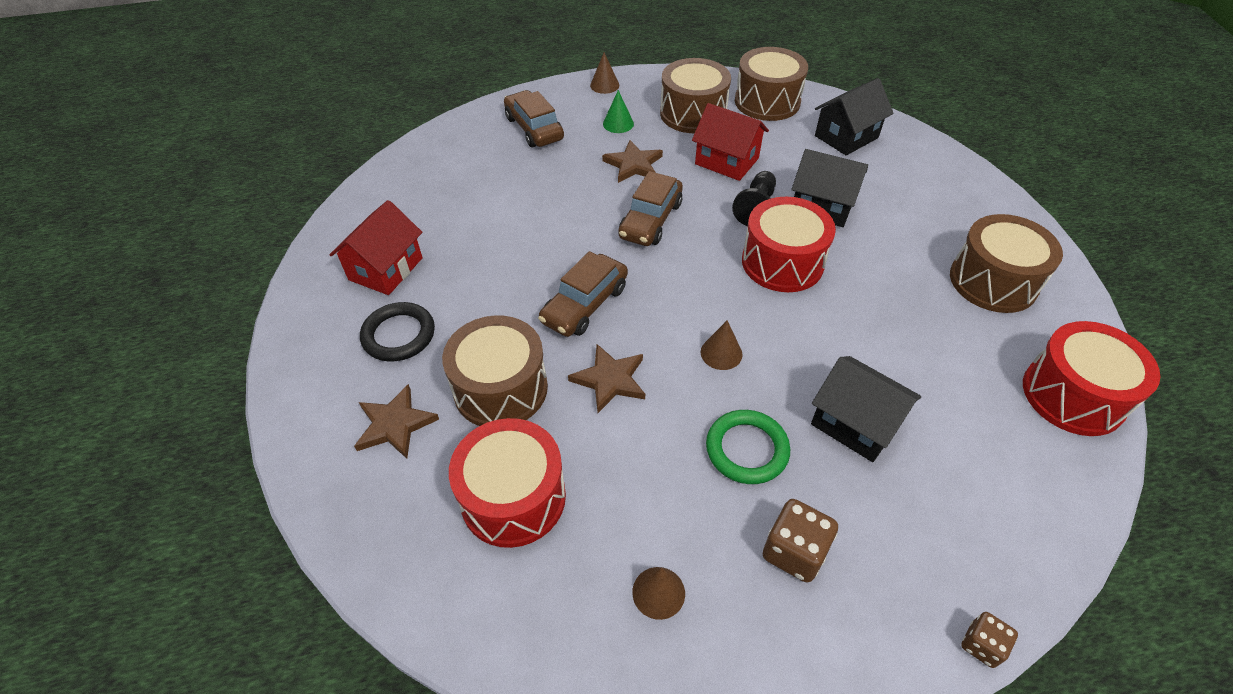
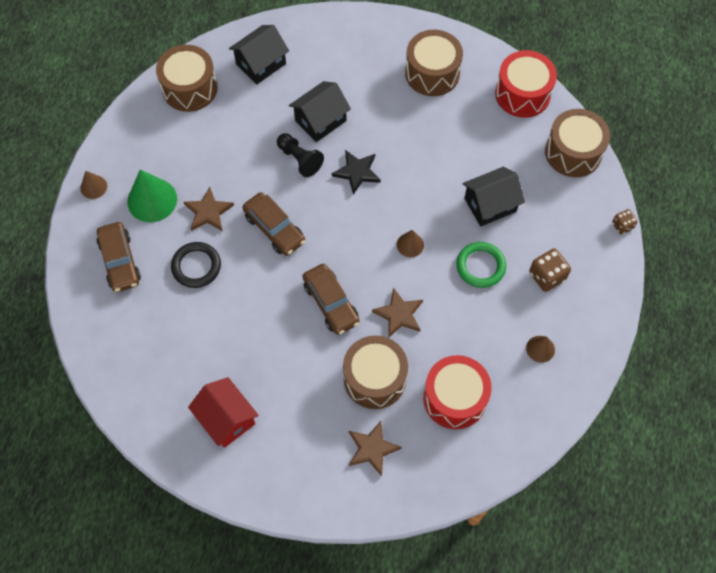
camera: 65 degrees left, 15 degrees up
(399, 335) = (297, 427): black ring -> black ring (196, 266)
(534, 128) = (120, 261): brown car -> brown car turned 105 degrees counterclockwise
(618, 124) = (152, 200): green cone -> green cone, size x1.85
(693, 113) = (172, 144): brown drum -> brown drum (573, 152)
(727, 161) = (241, 151): red house -> none
(782, 262) = (357, 172): red drum -> black star
(846, 137) = (261, 64): black house -> black house turned 60 degrees clockwise

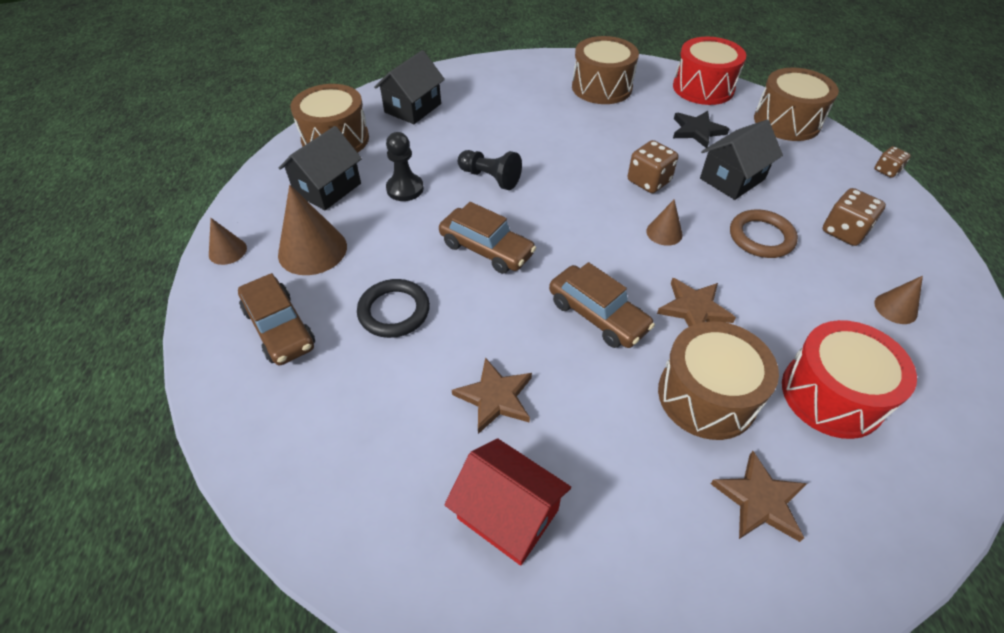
camera: 15 degrees left, 15 degrees down
(152, 200) = (312, 250): green cone -> brown cone
(208, 212) = (393, 248): brown star -> brown star (495, 397)
(231, 156) = (405, 189): none -> black pawn
(320, 120) = (499, 141): black house -> black house (327, 188)
(357, 172) = (563, 177): black star -> black star (697, 131)
(422, 192) = (648, 181): none -> brown dice
(480, 266) = (761, 237): green ring -> brown ring

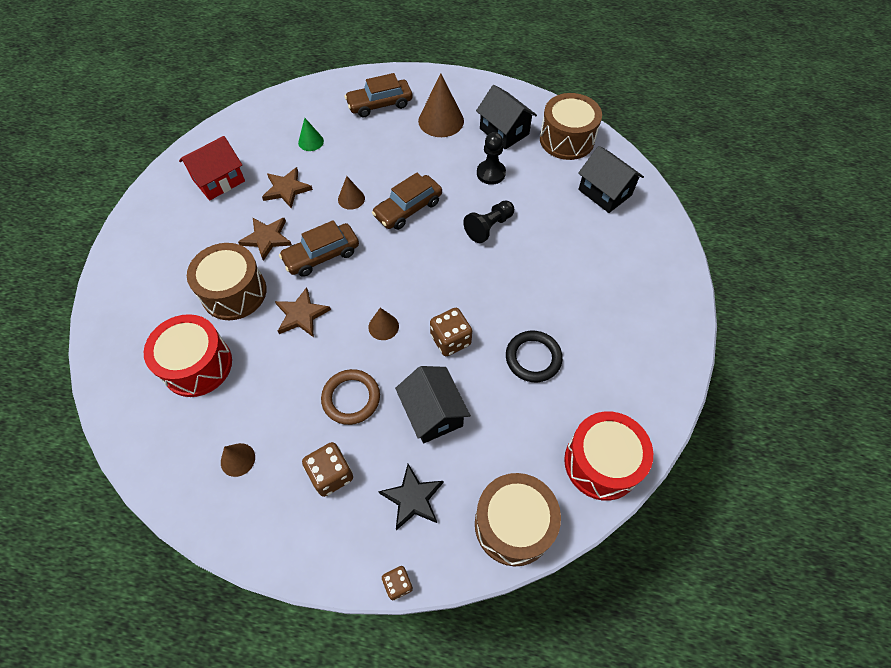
camera: 105 degrees right, 10 degrees up
(227, 251) = (454, 83): brown cone -> brown cone (351, 199)
(381, 398) = (311, 141): none -> green cone
(394, 311) = (371, 154): black ring -> black ring (533, 358)
(601, 87) = (618, 355): brown drum -> none
(697, 131) = (517, 416): black star -> black star (413, 498)
(759, 500) = (162, 290): brown star -> brown star (267, 238)

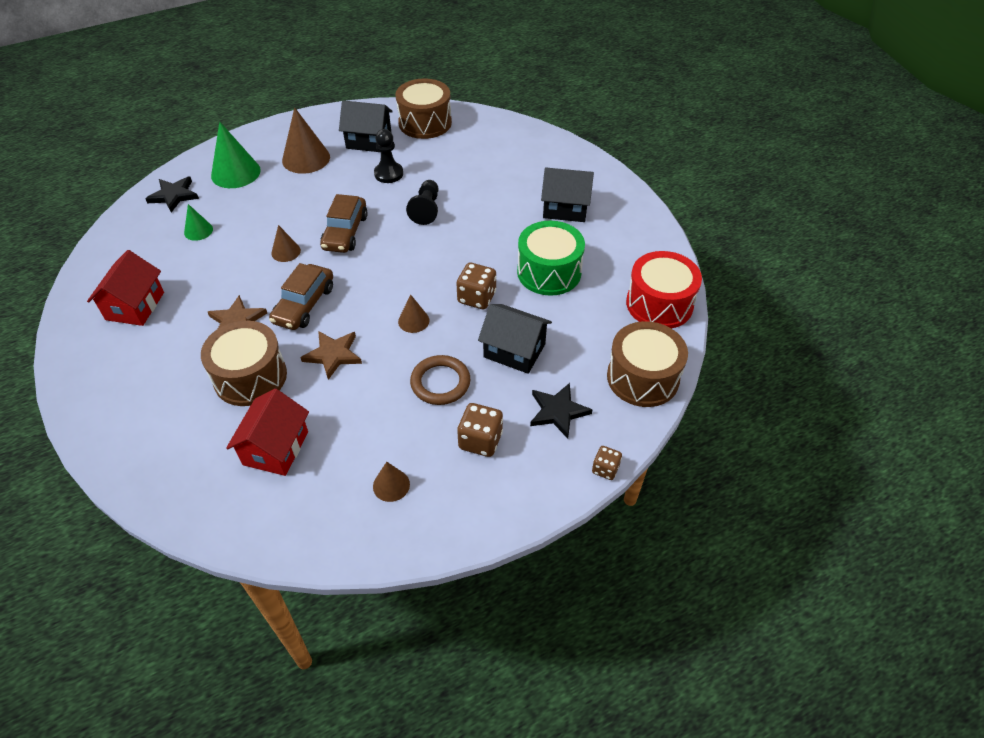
camera: 40 degrees left, 10 degrees down
(197, 365) = (276, 448): red drum -> red house
(286, 189) = (214, 276): brown star -> none
(322, 100) = (174, 195): none -> black star
(380, 104) = (235, 173): brown car -> green cone
(533, 358) = (549, 272): black ring -> green drum
(605, 192) = (490, 142): black house -> black house (565, 208)

